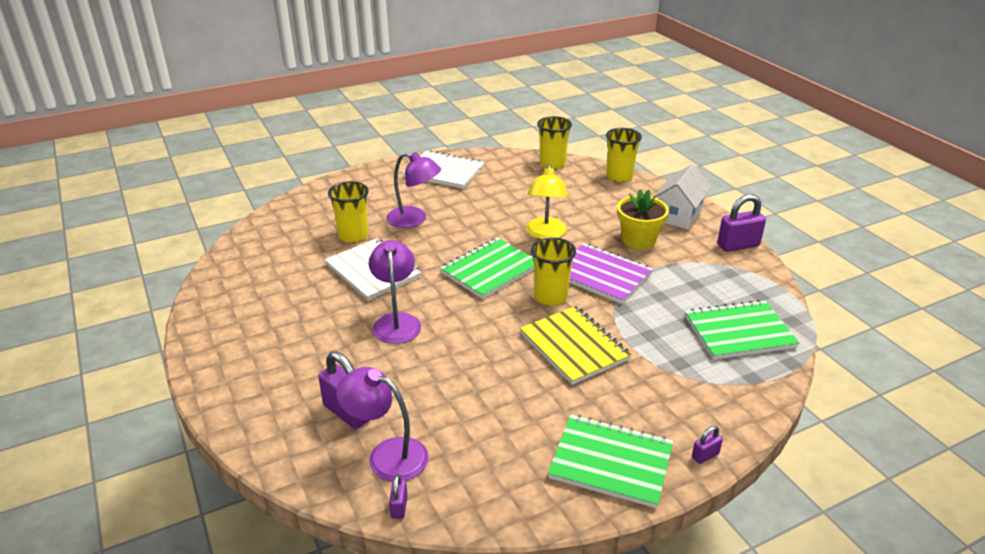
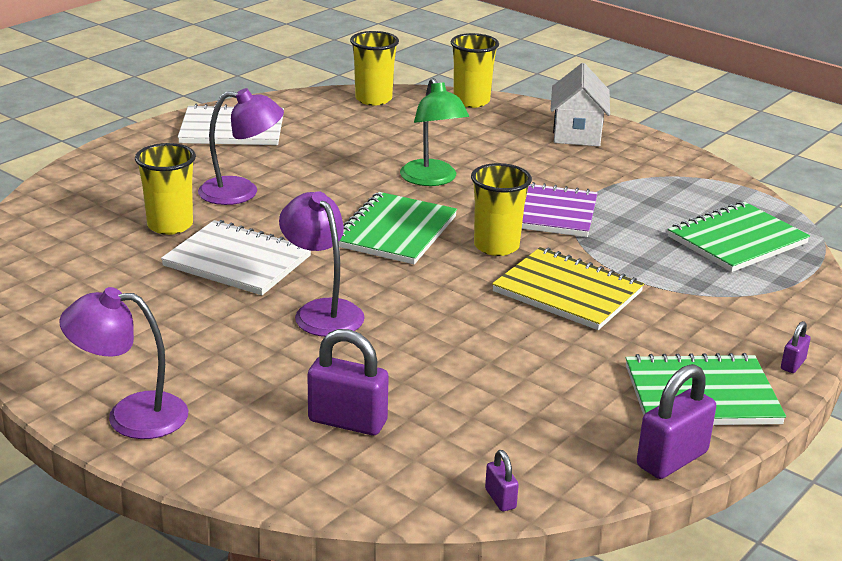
camera: 25 degrees left, 5 degrees down
(387, 455) = (439, 452): purple lamp -> purple lamp (131, 415)
(545, 234) = (432, 179): yellow lamp -> green lamp
(638, 240) = (551, 167): yellow flower pot -> none
(738, 245) = (668, 153): purple padlock -> purple padlock (672, 459)

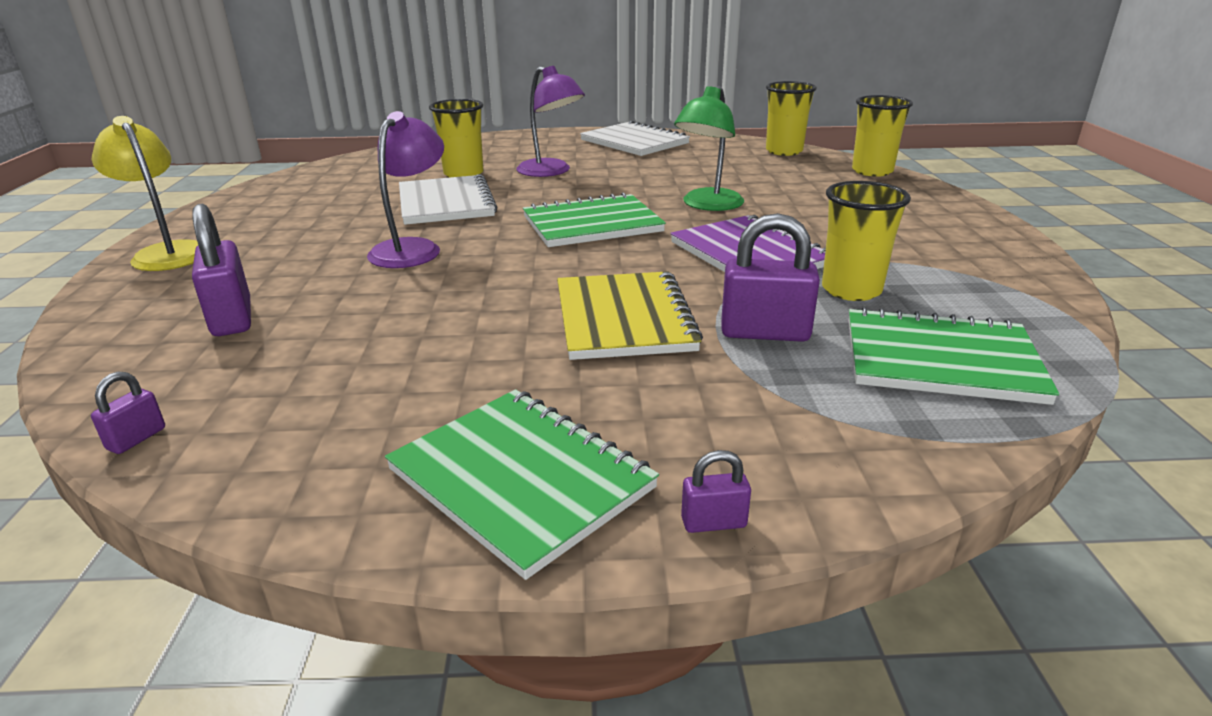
camera: 50 degrees right, 0 degrees up
(131, 415) = (167, 252): purple lamp -> yellow lamp
(496, 246) = (647, 262): yellow cup -> yellow cup (851, 290)
(577, 133) = (936, 216): white house -> none
(672, 459) = (327, 519): purple padlock -> purple padlock (765, 333)

